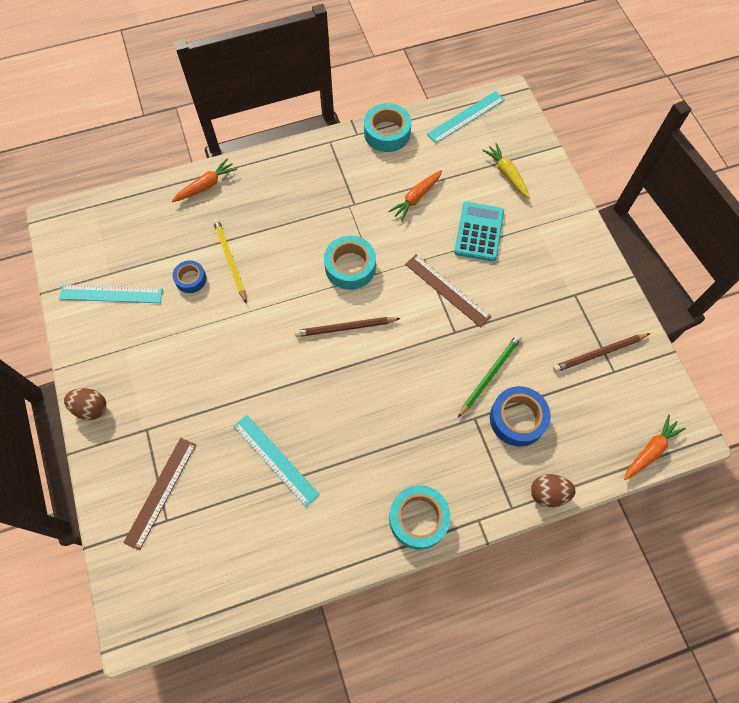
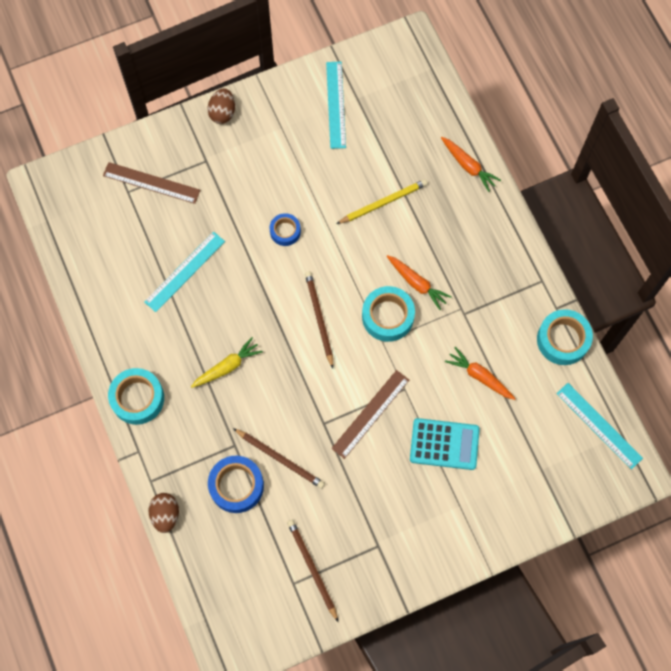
camera: 85 degrees right, 5 degrees up
(191, 279) = (358, 170): blue tape -> blue tape (285, 231)
(490, 375) = (280, 459): green pencil -> brown pencil
(507, 174) = (524, 473): yellow carrot -> yellow carrot (227, 367)
(650, 451) = (212, 615): orange carrot -> orange carrot (417, 283)

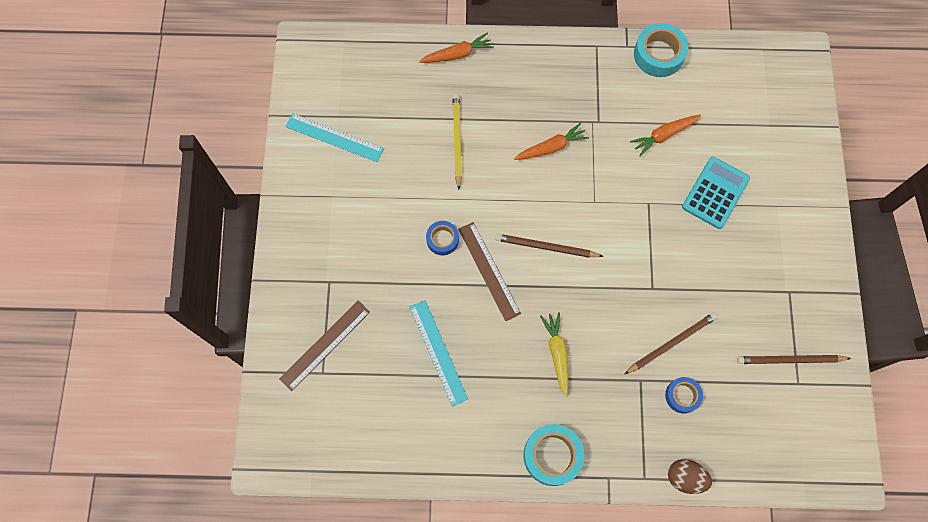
camera: 65 degrees left, 0 degrees up
(222, 112) = (285, 244): brown egg -> none
(236, 486) = (682, 396): blue tape -> blue tape, size x0.60
(370, 414) = (660, 243): brown ruler -> brown ruler (488, 271)
(387, 316) = (572, 186): turquoise tape -> none
(599, 425) = (748, 62): turquoise ruler -> none

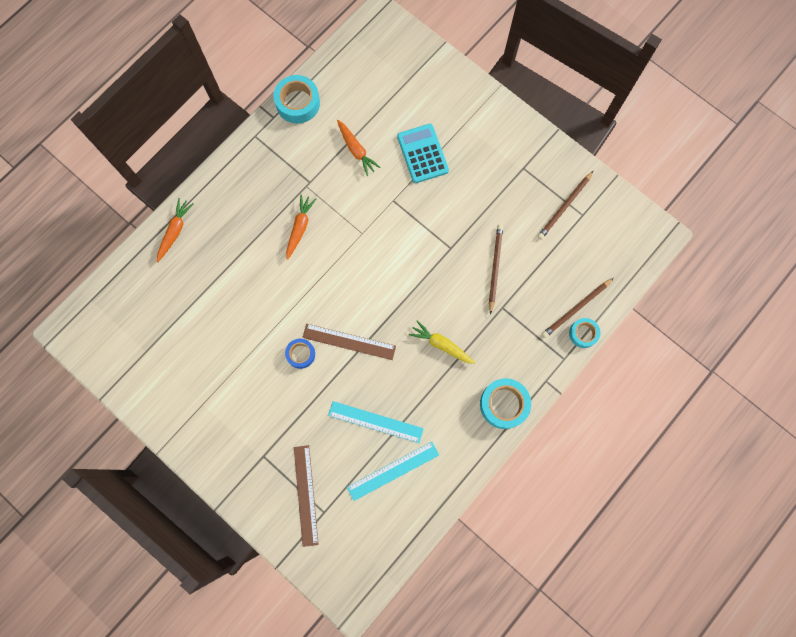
camera: 50 degrees left, 5 degrees up
(334, 138) = (159, 367): turquoise ruler -> turquoise ruler (393, 471)
(457, 140) = (238, 285): yellow pencil -> none
(546, 247) = (365, 291): brown pencil -> brown pencil (576, 309)
(664, 135) = (356, 150): orange carrot -> orange carrot turned 45 degrees counterclockwise
(682, 396) = (533, 290): blue tape -> none
(685, 477) = (583, 334): brown egg -> turquoise tape

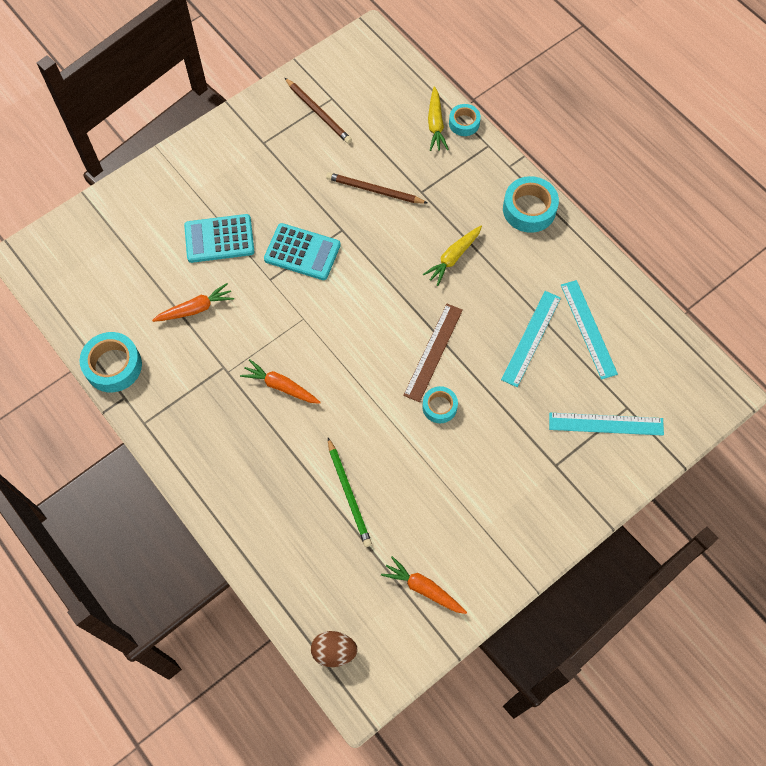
camera: 80 degrees left, 10 degrees down
(96, 307) = (334, 651): none -> brown egg
(175, 231) = (251, 537): orange carrot -> orange carrot (423, 588)
(218, 296) = (349, 494): none -> green pencil
(301, 354) = (439, 407): blue tape -> turquoise tape
(305, 495) = (606, 424): brown ruler -> turquoise ruler
(422, 220) = (302, 252): none -> turquoise calculator
(576, 309) = (435, 124): brown pencil -> yellow carrot

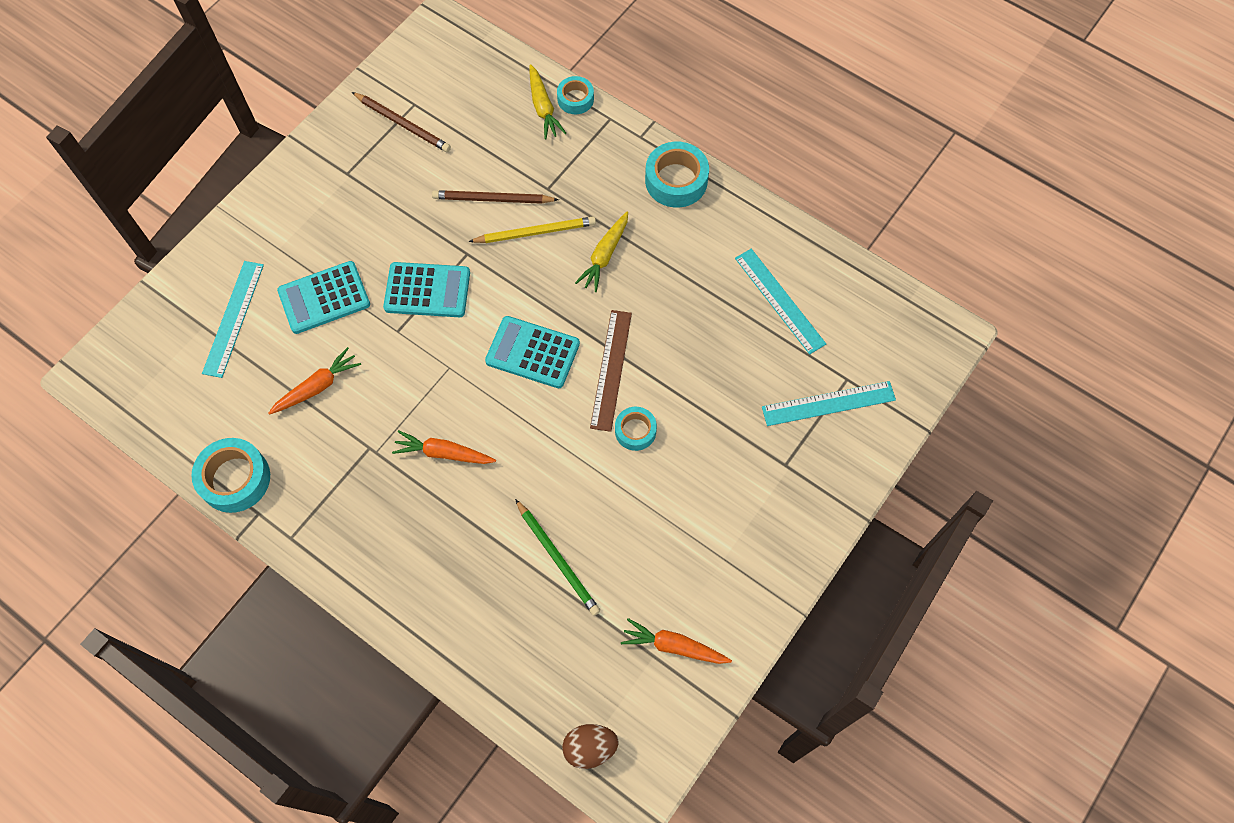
camera: 15 degrees left, 0 degrees up
(373, 323) = (532, 352): none -> turquoise calculator
(402, 225) = (535, 232): none -> yellow pencil
(531, 338) = (718, 326): turquoise ruler -> turquoise ruler (233, 318)

